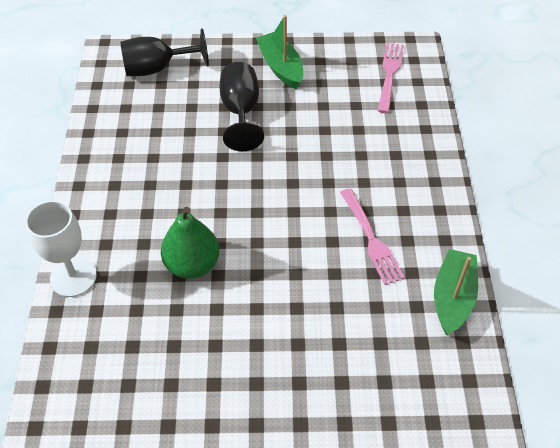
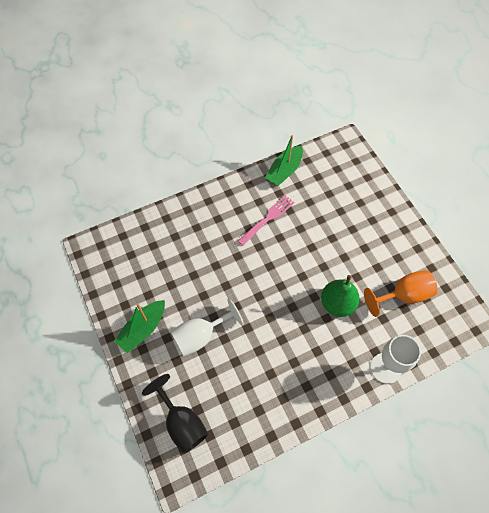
camera: 115 degrees left, 10 degrees up
(151, 355) = (403, 295): none -> orange goblet
(241, 111) = (201, 335): black goblet -> white goblet
(390, 75) = (122, 254): pink fork -> none
(452, 297) = (284, 171): green boat -> green boat turned 45 degrees counterclockwise

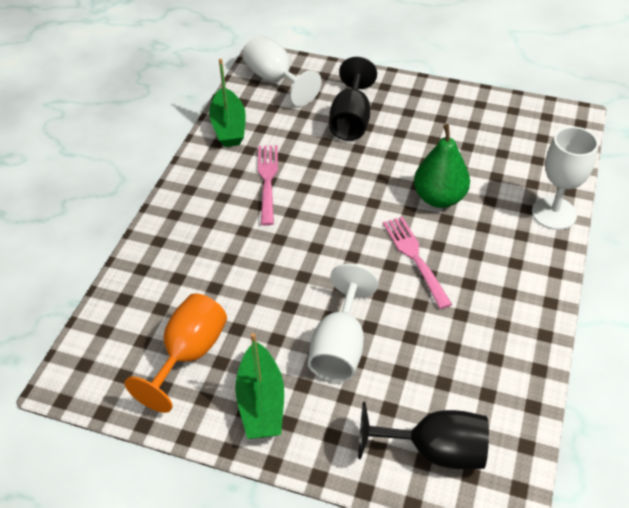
camera: 45 degrees left, 15 degrees down
(285, 325) = (415, 258): none -> pink fork
(339, 160) = (275, 79): none -> white goblet
(348, 218) = (351, 120): none -> black goblet
(403, 295) = (487, 144): orange goblet -> orange goblet (189, 354)

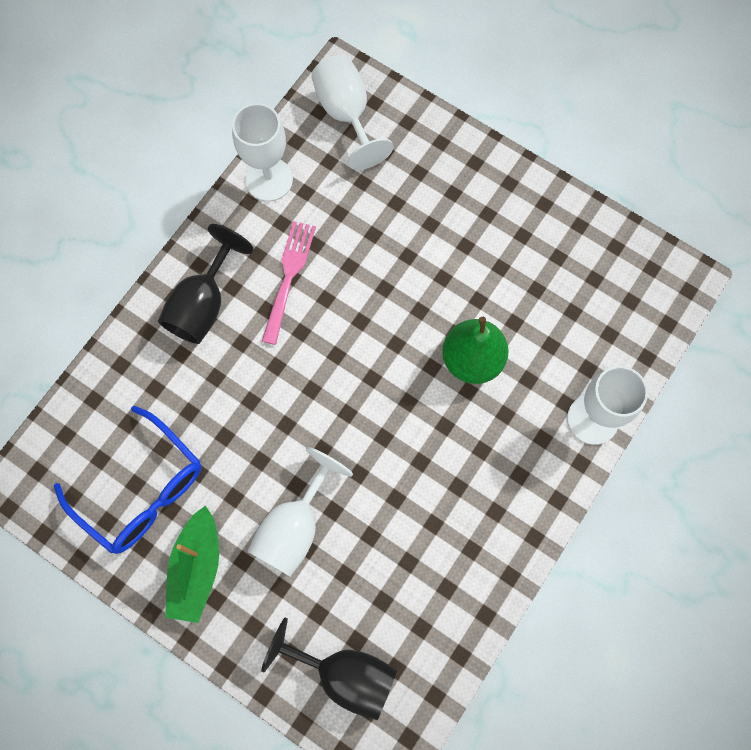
camera: 15 degrees right, 25 degrees up
(189, 354) = (142, 490): orange goblet -> blue glasses
(229, 127) = (269, 179): green boat -> white goblet
(351, 120) = (414, 209): black goblet -> black goblet (203, 304)
(415, 258) = (413, 437): pink fork -> none

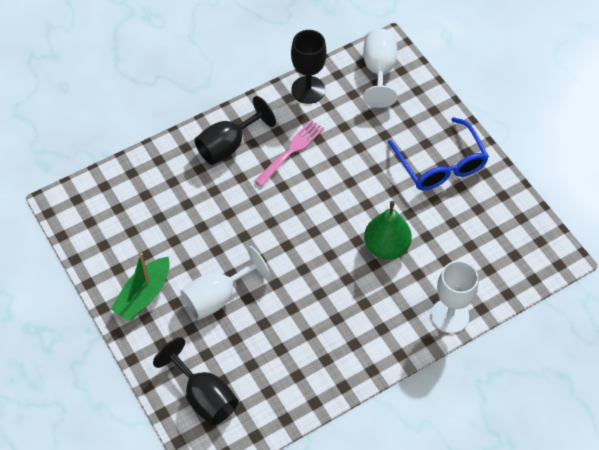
camera: 25 degrees right, 15 degrees down
(142, 490) = (134, 236): blue glasses -> blue glasses (441, 165)
(269, 179) = (308, 90): white goblet -> black goblet

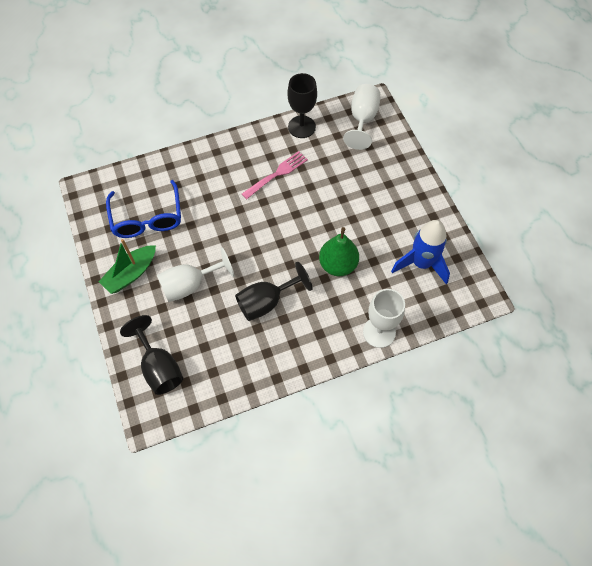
camera: 10 degrees right, 5 degrees up
(228, 145) = (227, 162): black goblet -> black goblet (266, 302)
(441, 165) = (397, 203): blue glasses -> blue glasses (147, 218)
(482, 230) = (421, 263): none -> blue rocket

